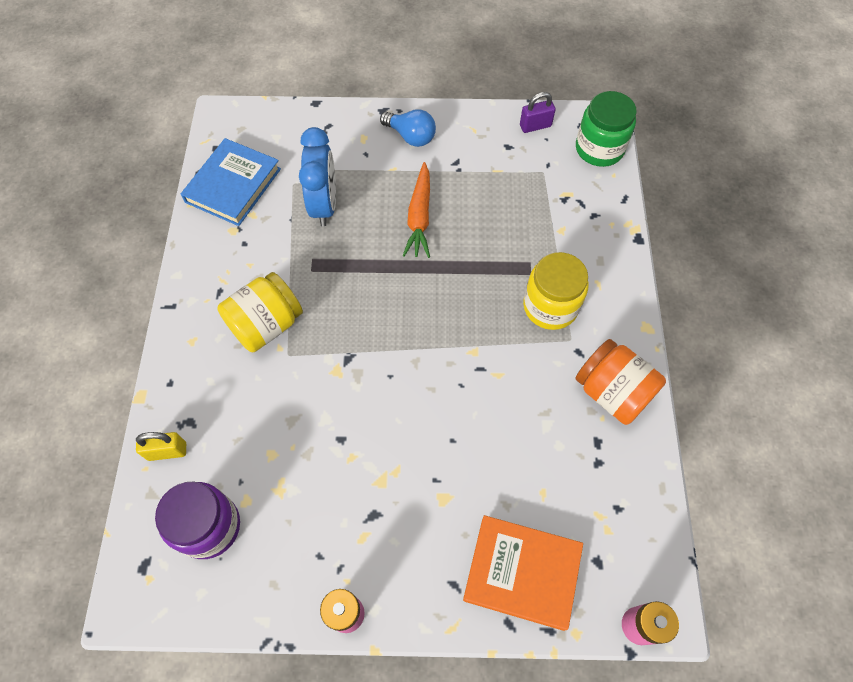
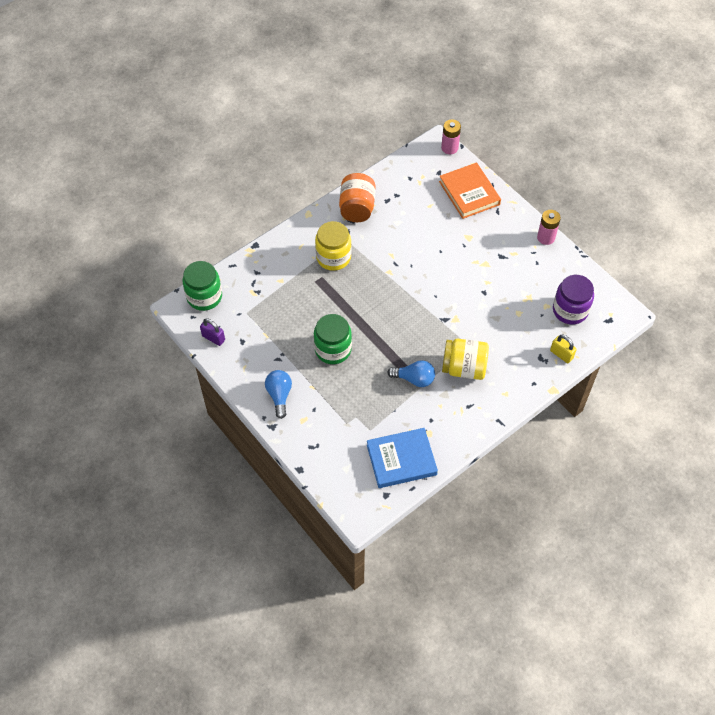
camera: 130 degrees left, 5 degrees down
(305, 265) = (414, 379): none -> blue light bulb
(324, 205) = (369, 401): blue clock -> none
(419, 216) = (333, 349): orange carrot -> green jar

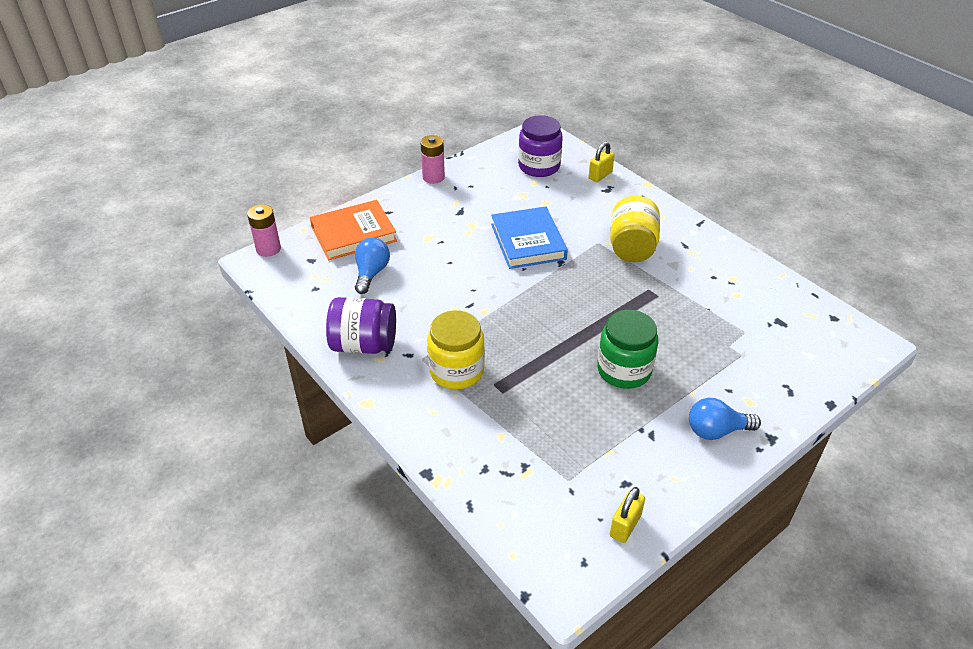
camera: 90 degrees left, 15 degrees down
(204, 297) = (539, 545): green jar -> none
(213, 338) = (625, 526): purple padlock -> yellow padlock
(357, 208) = (364, 344): orange jar -> purple jar
(401, 460) = (779, 303): blue book -> blue book (528, 241)
(414, 379) = (657, 290): blue light bulb -> blue light bulb (371, 273)

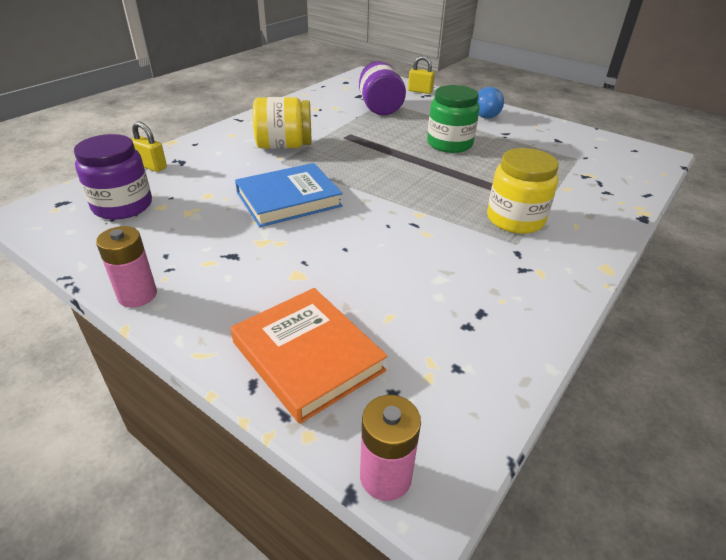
camera: 105 degrees left, 5 degrees down
(364, 344) = (529, 290): purple jar -> purple jar (380, 108)
(371, 273) = (396, 313): blue light bulb -> none
(625, 526) = (591, 139): yellow padlock -> yellow padlock (420, 91)

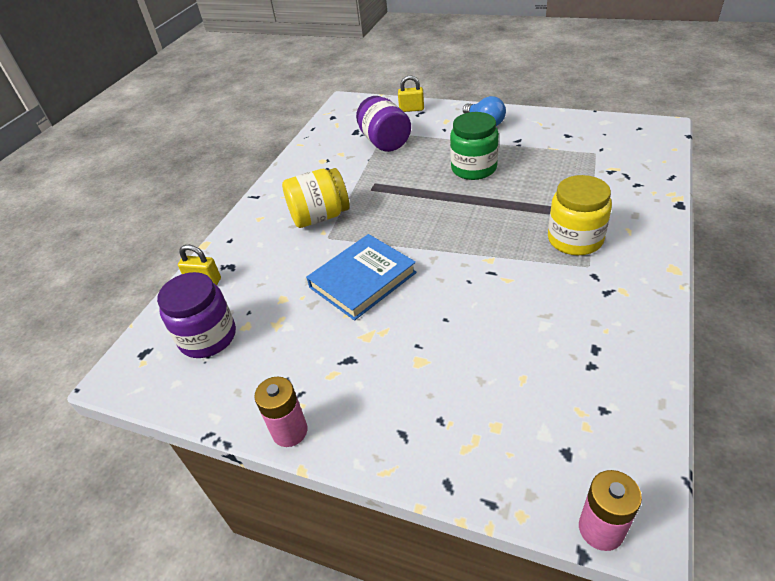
camera: 10 degrees left, 5 degrees up
(308, 356) = (477, 441): orange book -> none

